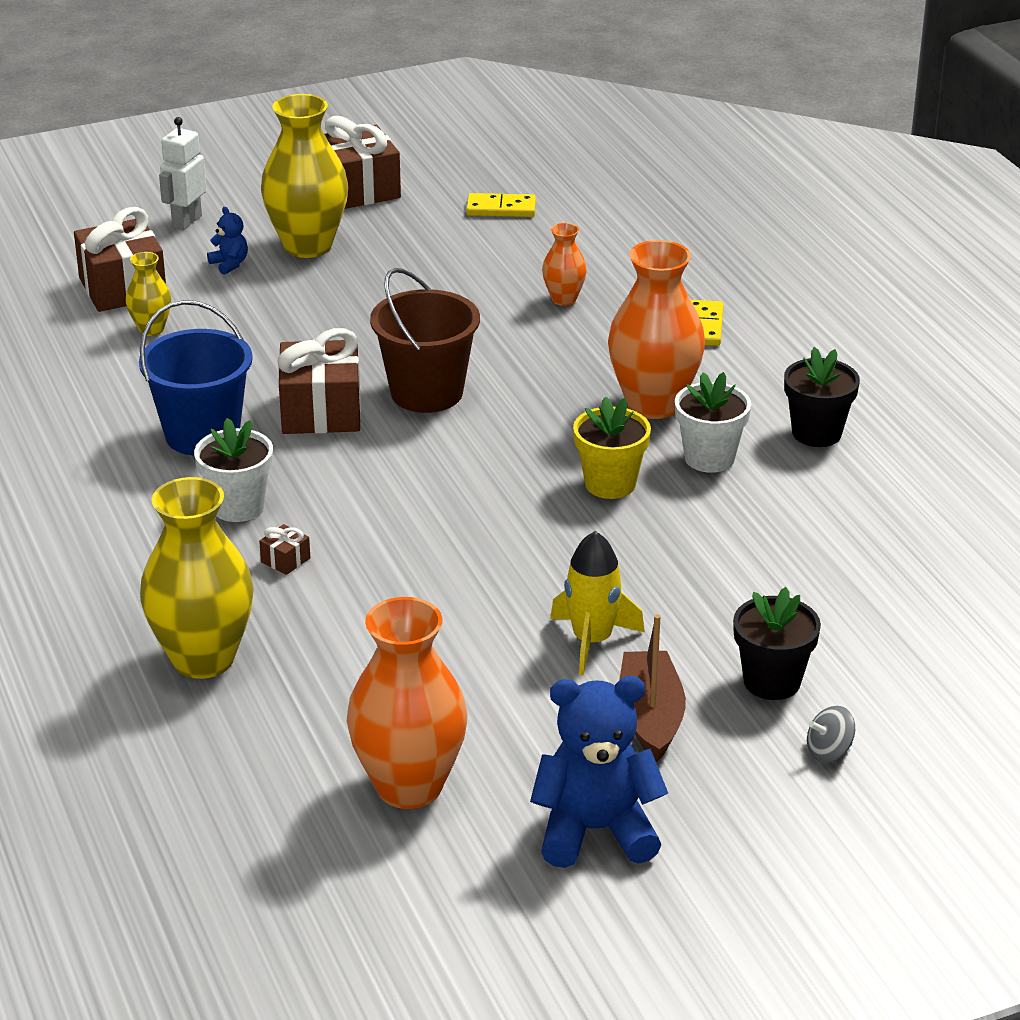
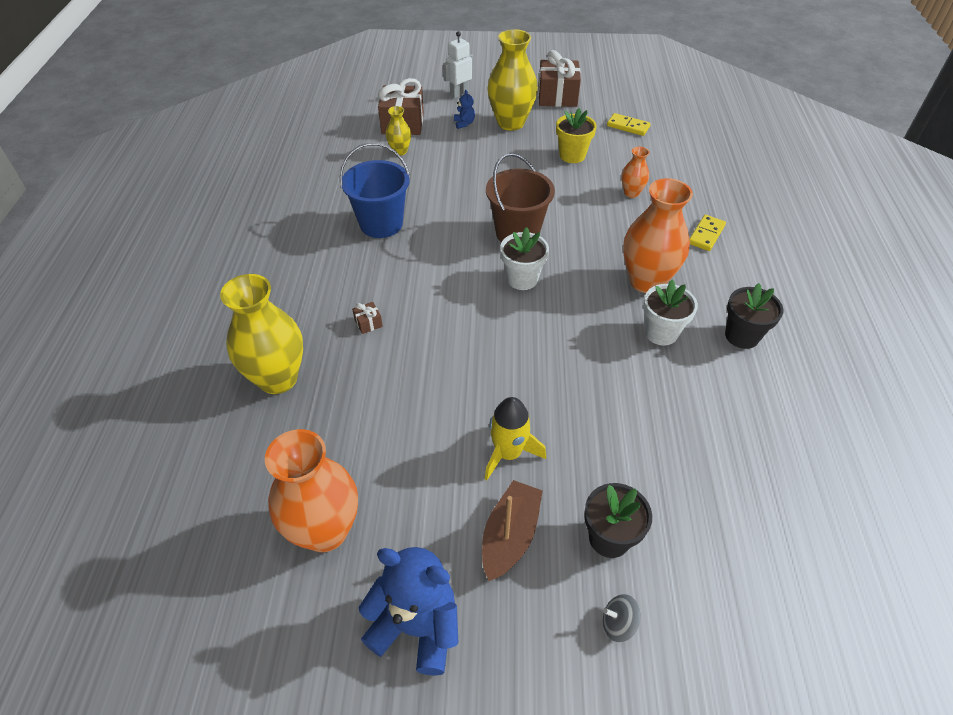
camera: 25 degrees right, 15 degrees up
(238, 507) = (368, 277): white flower pot -> white flower pot (522, 279)
(321, 411) = (452, 228): brown gift -> none
(610, 484) = (588, 332): yellow flower pot -> yellow flower pot (572, 155)

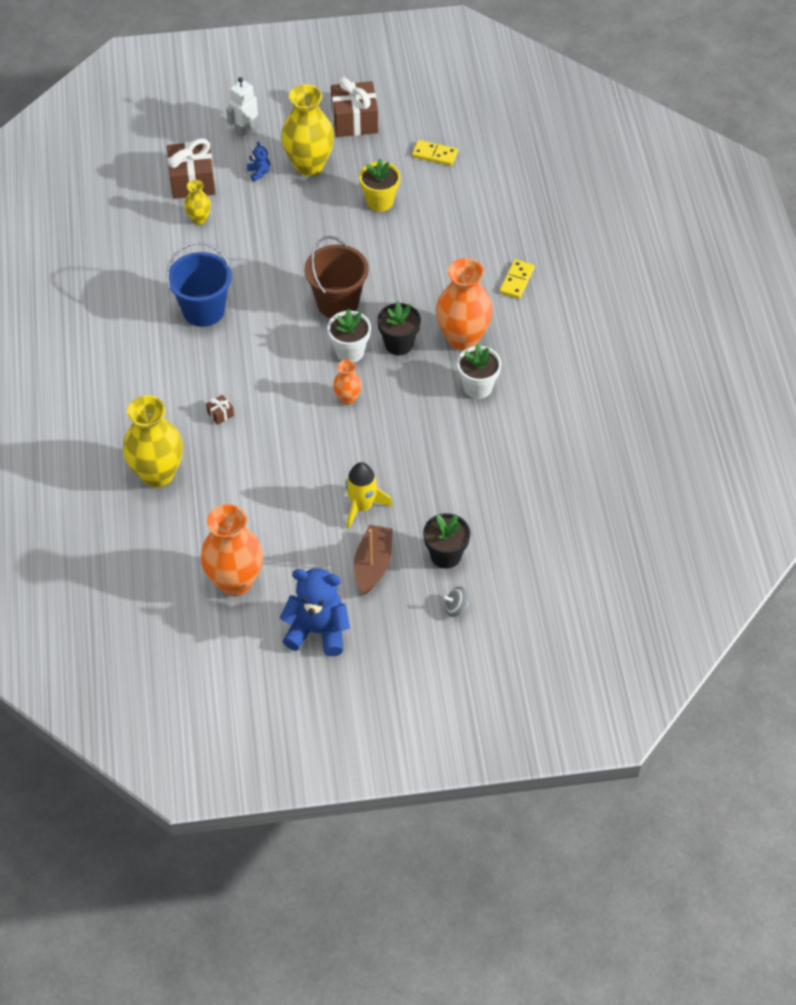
camera: 10 degrees left, 5 degrees up
(631, 193) = (443, 241): orange vase -> orange vase (347, 398)
(741, 336) = (546, 380): black flower pot -> black flower pot (399, 344)

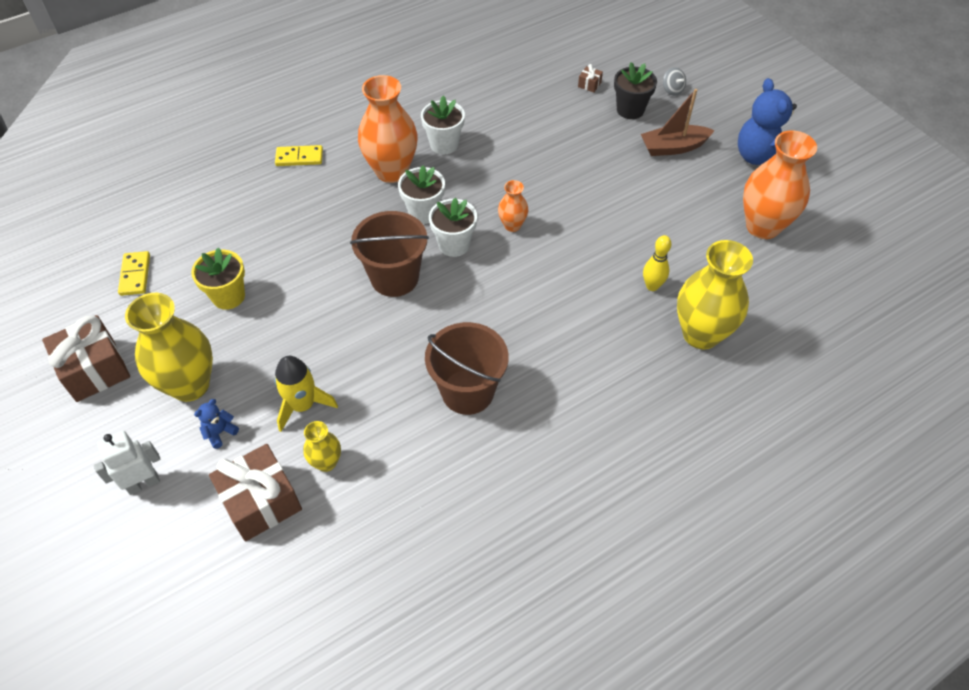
camera: 115 degrees left, 0 degrees up
(203, 310) = (467, 391): blue bucket -> brown bucket
(220, 414) = (595, 315): brown gift -> brown gift (589, 85)
(223, 465) = (652, 286): none -> yellow bowling pin
(245, 130) = (143, 483): white robot -> white robot turned 135 degrees clockwise
(362, 506) = (622, 173): yellow rocket -> yellow rocket (303, 405)
(399, 344) = (423, 212): black flower pot -> white flower pot

